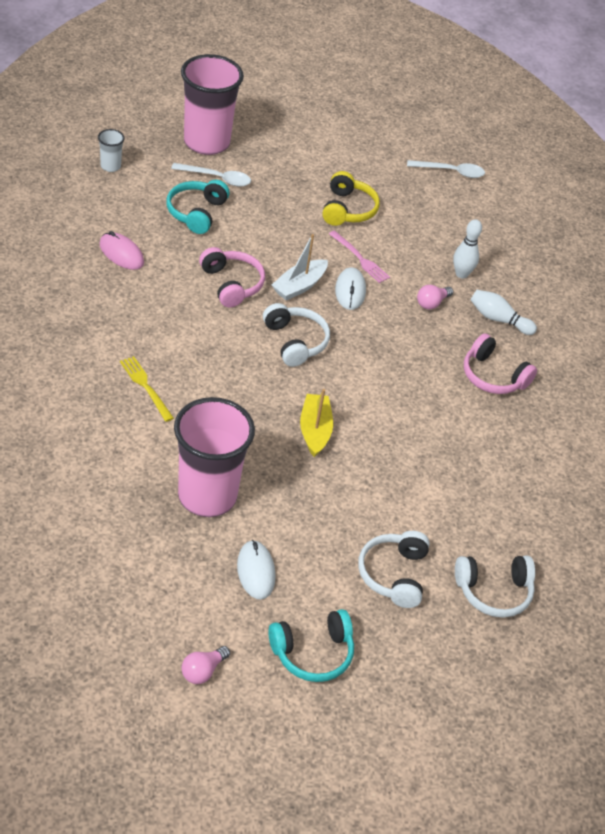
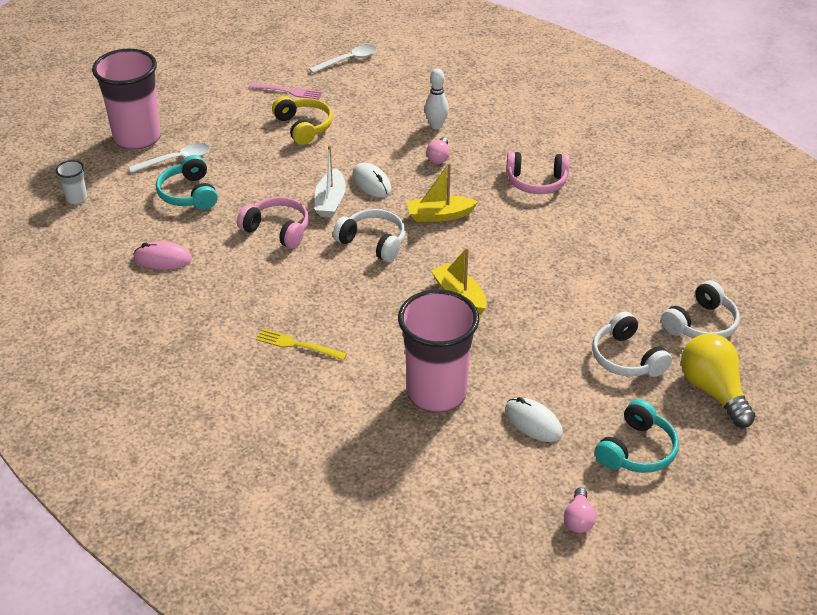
camera: 30 degrees left, 5 degrees down
(360, 259) = (353, 156): pink fork -> pink fork (288, 92)
(375, 353) = (440, 215): none -> yellow boat
(436, 653) = (713, 391): none -> yellow light bulb
(498, 319) = (496, 142): white bowling pin -> none

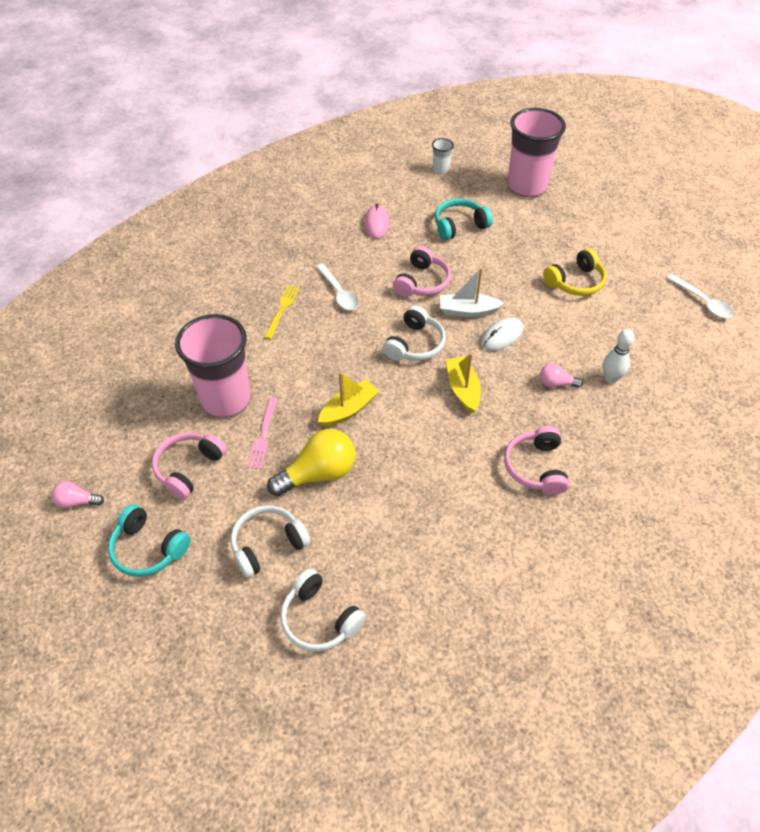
camera: 85 degrees right, 10 degrees up
(176, 160) = (503, 212): white spoon -> white spoon (339, 293)
(288, 92) = (629, 265): pink fork -> pink fork (263, 436)
(533, 422) = (188, 468): white mouse -> pink headphones
(713, 391) = (221, 623): yellow light bulb -> yellow light bulb (318, 474)

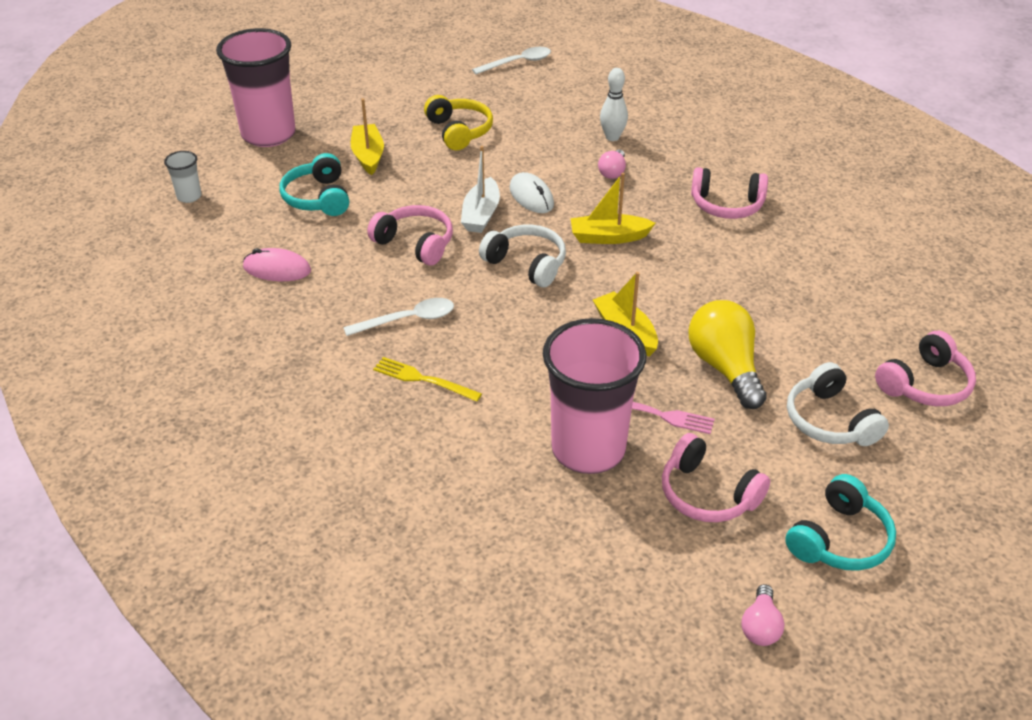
camera: 80 degrees left, 10 degrees down
(319, 619) = (925, 384): white headphones -> pink headphones
(520, 239) = (368, 156): none -> yellow boat

